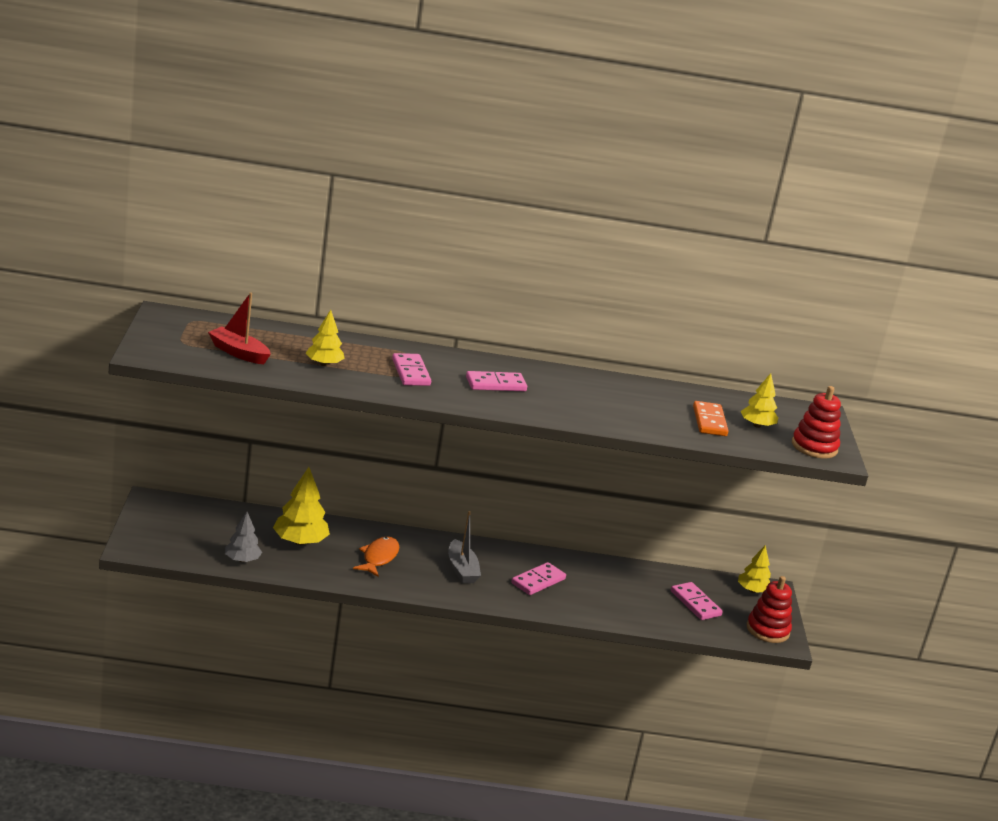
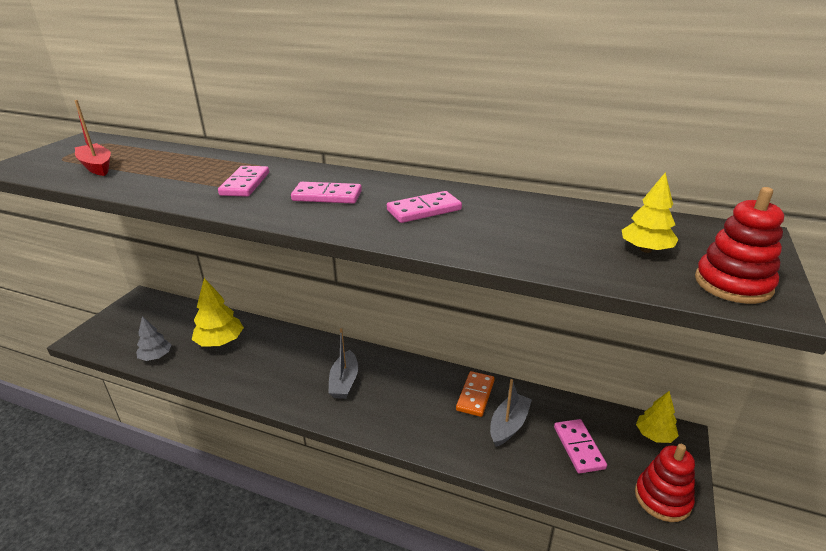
camera: 25 degrees right, 5 degrees up
(324, 364) = (165, 176): yellow tree -> none
(379, 557) = (276, 363): orange fish -> none
(538, 581) = (413, 402): pink domino -> pink domino (424, 210)
(632, 592) = (509, 425): none -> grey boat
(709, 421) = (575, 242): orange domino -> orange domino (475, 395)

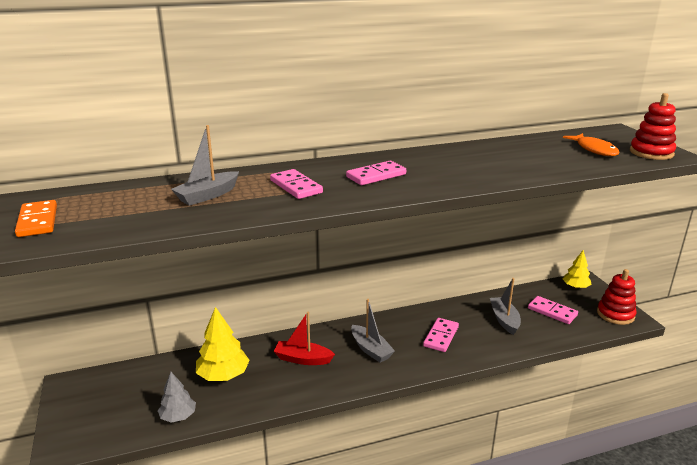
camera: 40 degrees left, 5 degrees down
(97, 166) = (114, 216): red boat -> red boat (303, 359)
(176, 170) = (207, 195): none -> grey boat
(424, 210) = (454, 165): pink domino -> pink domino (441, 336)
(475, 395) = (464, 314): orange domino -> orange domino (37, 221)
(645, 249) = (594, 150): yellow tree -> orange fish

